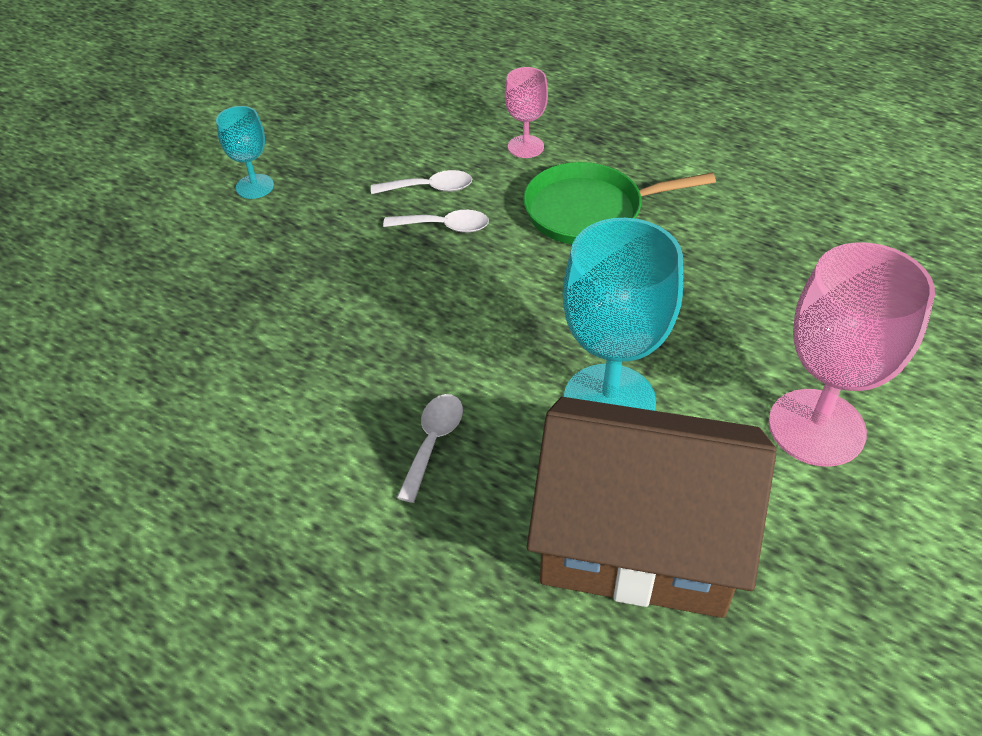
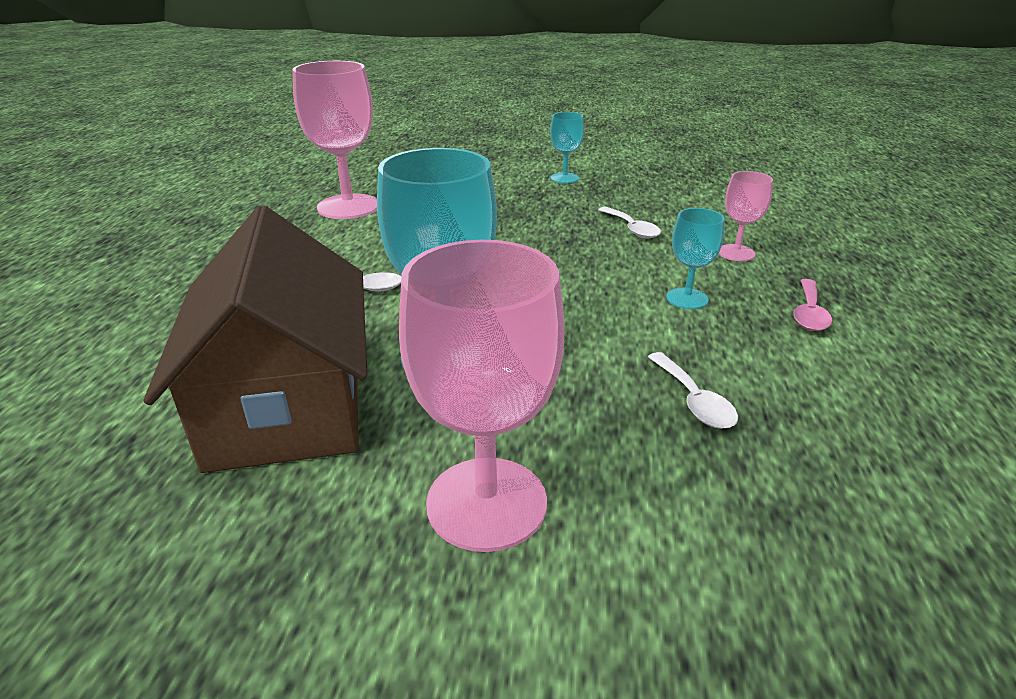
camera: 65 degrees right, 15 degrees down
(176, 409) = (348, 207): none -> pink goblet
(445, 226) = (594, 243): white spoon -> white spoon (694, 401)
(589, 211) = (687, 298): green pan -> turquoise goblet
(648, 157) = (809, 313): none -> pink spoon

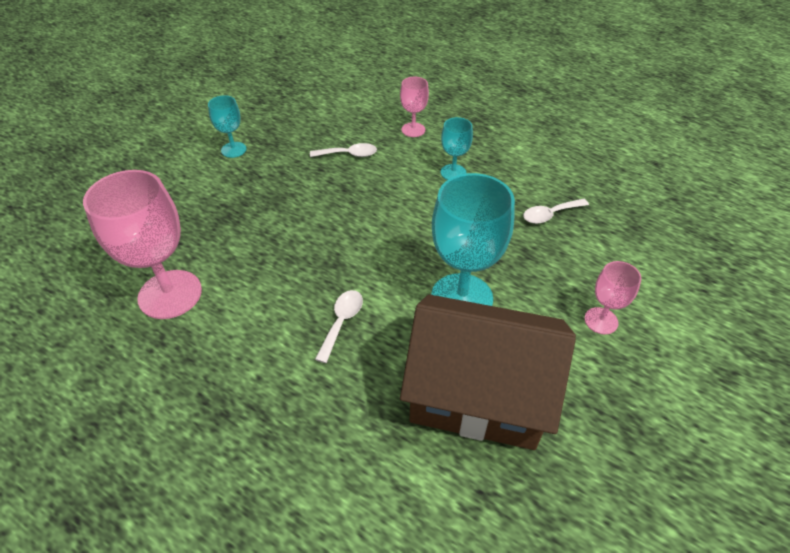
camera: 65 degrees left, 15 degrees up
(486, 503) = (601, 321): pink goblet -> pink goblet, size x0.51
(694, 401) = (550, 215): white spoon -> white spoon turned 150 degrees clockwise
(809, 313) = (493, 139): pink spoon -> none

